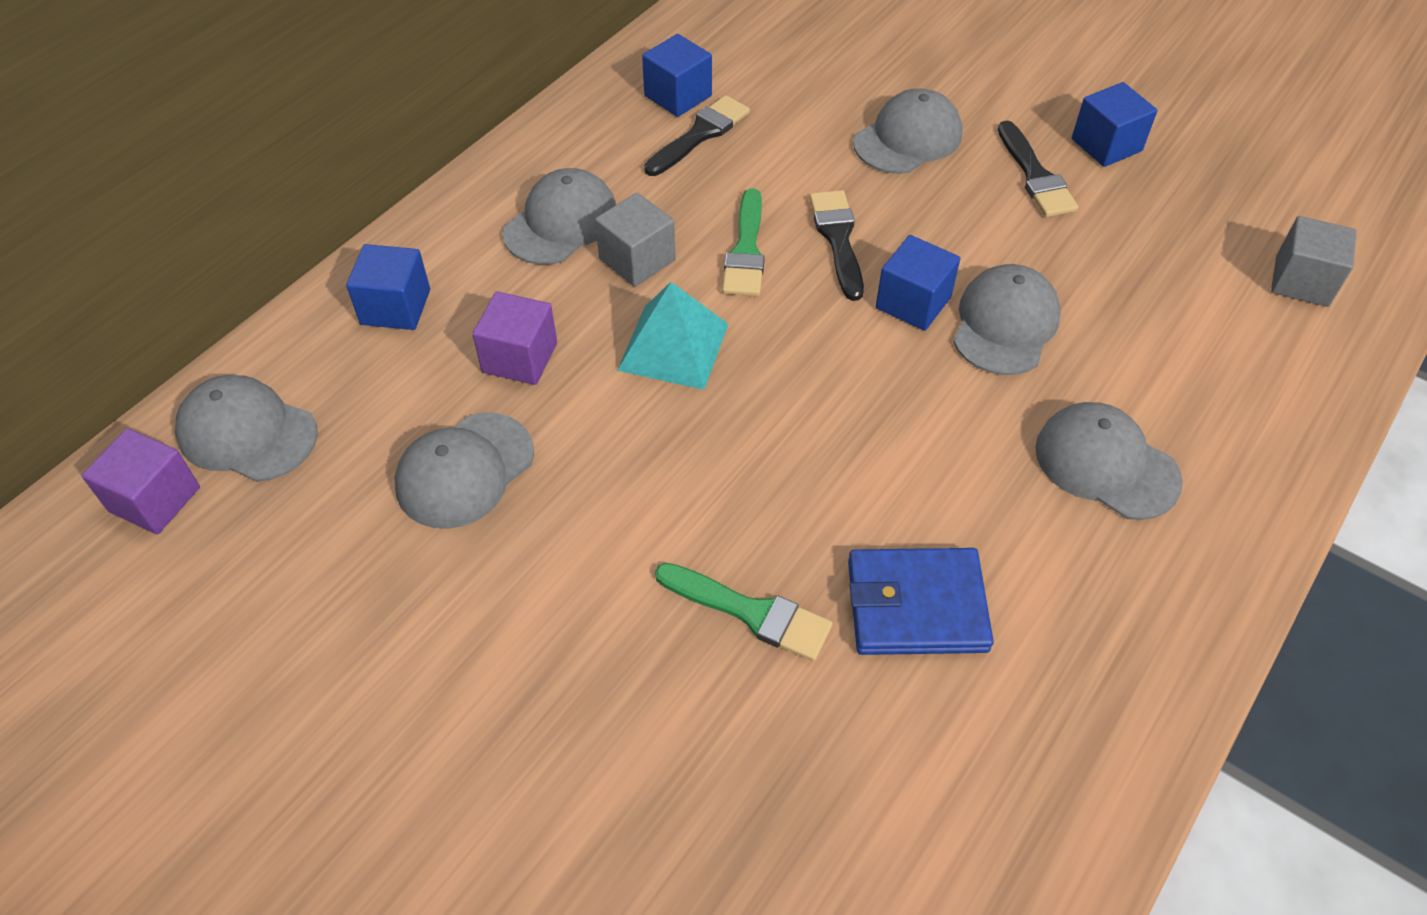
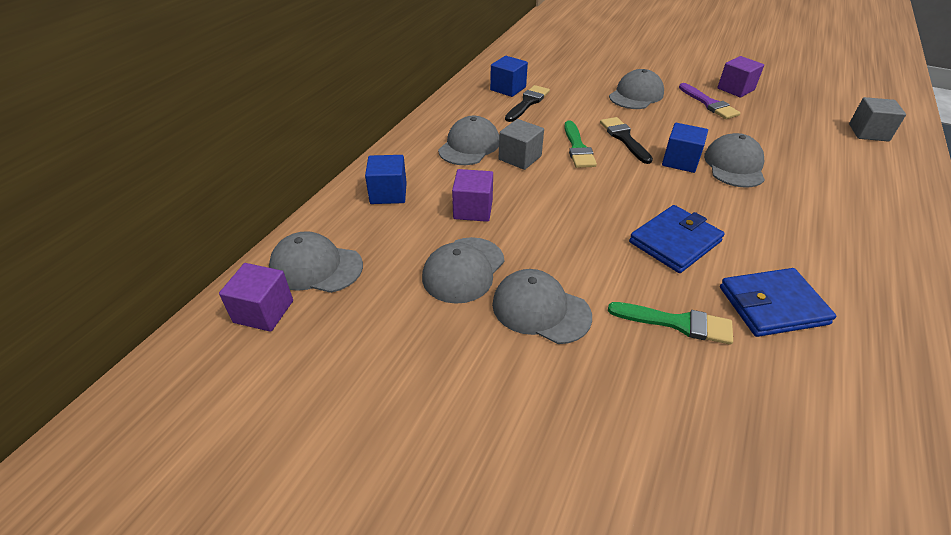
camera: 10 degrees left, 10 degrees down
(673, 347) = (560, 194): turquoise pyramid -> none
(820, 467) = (675, 242): none -> blue wallet
(1035, 176) = (709, 104): black brush -> purple brush
(1106, 145) = (735, 89): blue cube -> purple cube
(1106, 464) = (830, 221): grey cap -> grey cap (540, 309)

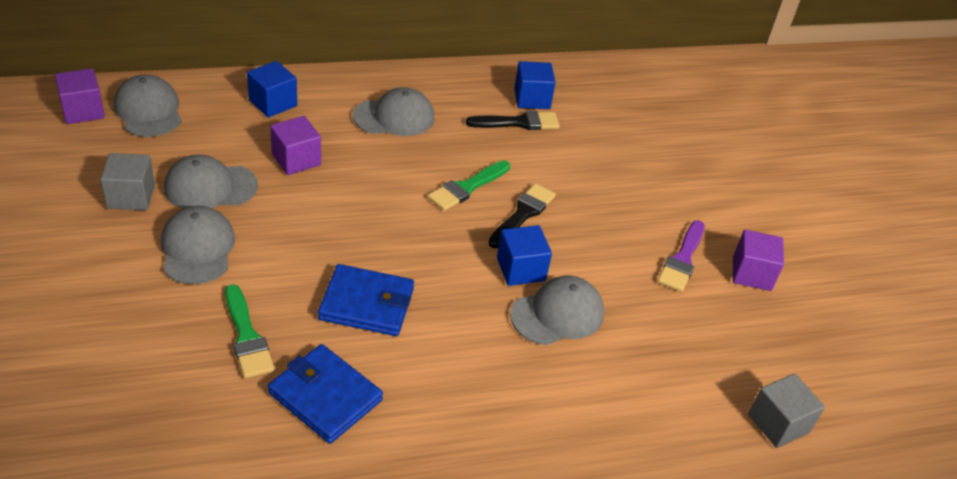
camera: 45 degrees right, 0 degrees up
(520, 158) = (407, 156): grey cube -> grey cube (131, 196)
(636, 95) = (631, 194): grey cap -> none

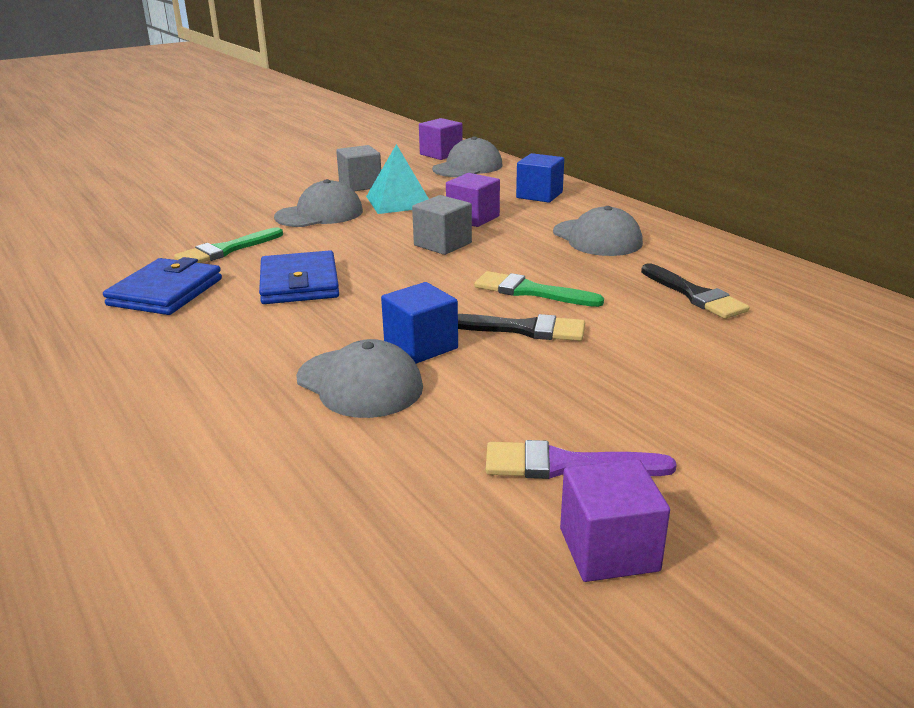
camera: 75 degrees right, 15 degrees down
(210, 187) = (399, 201): grey cap -> turquoise pyramid
(532, 99) = (757, 293): blue cube -> none
(778, 423) = (232, 639): grey cube -> grey cube (442, 244)

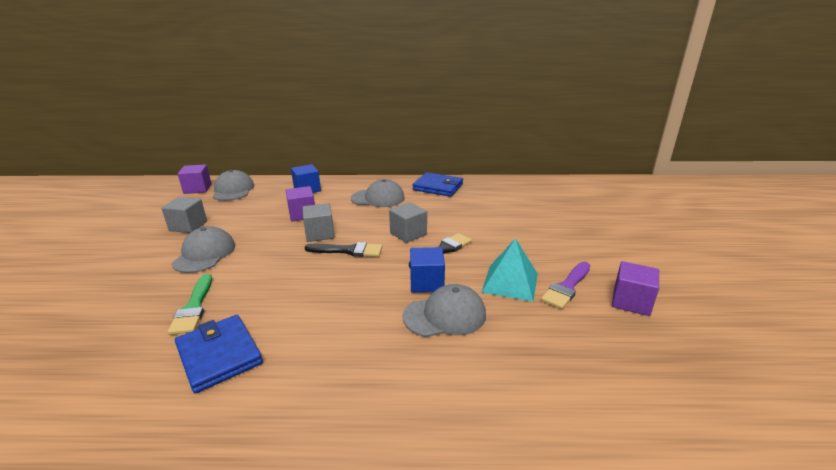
camera: 55 degrees left, 0 degrees up
(299, 283) = (295, 295): blue wallet -> blue wallet (438, 187)
(399, 201) = (239, 224): turquoise pyramid -> turquoise pyramid (510, 282)
(530, 291) = (408, 234): green brush -> grey cube
(694, 295) = (460, 204): black brush -> black brush (348, 251)

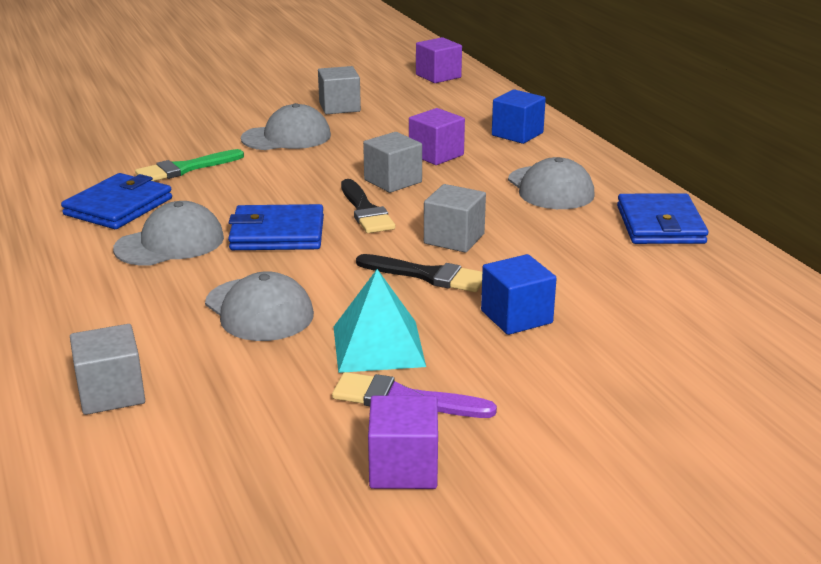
camera: 65 degrees right, 0 degrees up
(233, 190) = (459, 94): grey cap -> grey cap (170, 243)
(347, 287) = (277, 233): none -> blue wallet
(426, 283) = (327, 282): blue cube -> blue cube (516, 317)
(525, 407) = (111, 393): none -> grey cube

